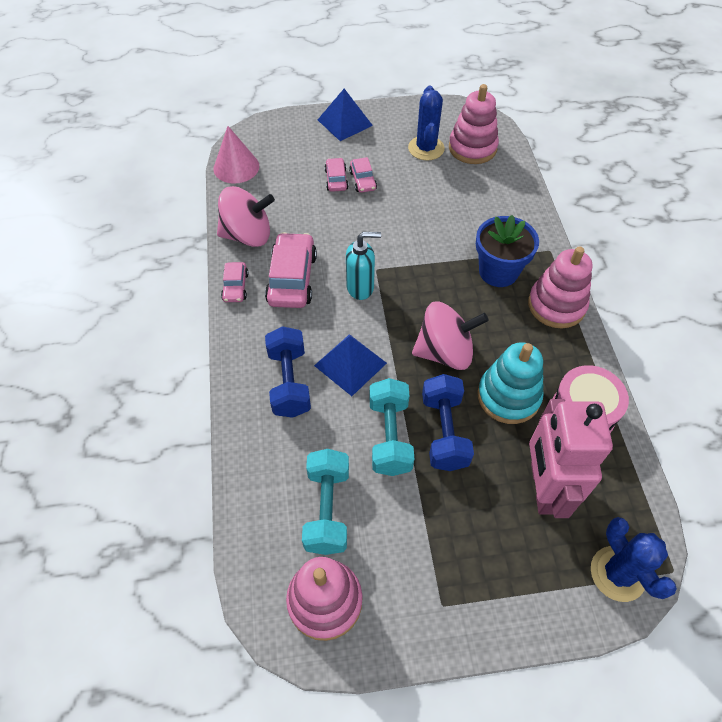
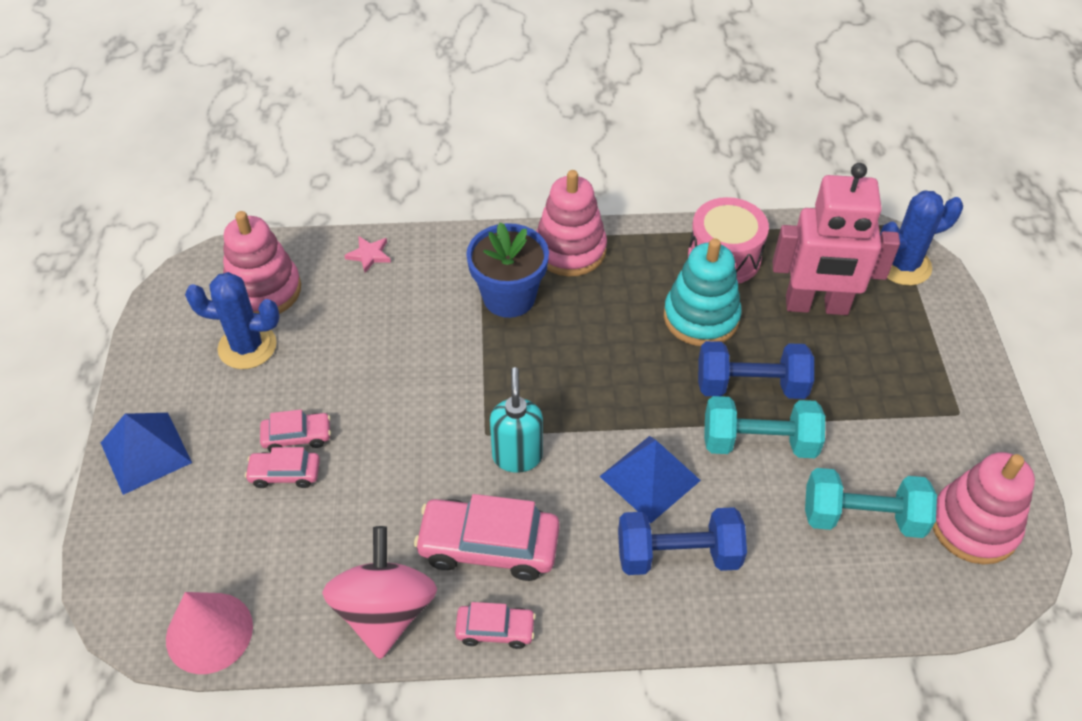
camera: 85 degrees left, 5 degrees down
(445, 352) = (634, 371): pink spinning top -> none
(517, 192) = (369, 255): none -> pink star

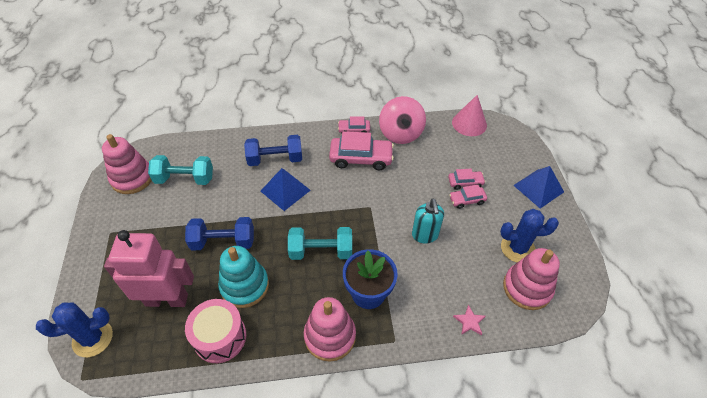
camera: 175 degrees right, 0 degrees up
(517, 456) = (352, 197): turquoise soap dispenser -> turquoise soap dispenser (425, 235)
(759, 442) = (226, 211): turquoise dumbbell -> turquoise dumbbell (321, 251)

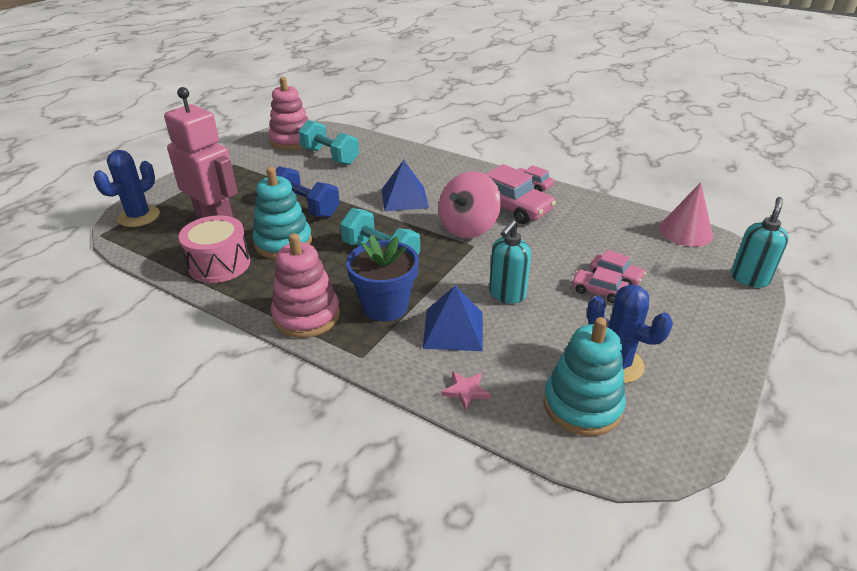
camera: 40 degrees right, 15 degrees down
(92, 338) = (139, 216): blue cactus -> blue cactus turned 75 degrees counterclockwise
(275, 159) = (423, 175): blue dumbbell -> none
(400, 133) = (583, 207): pink spinning top -> pink spinning top (468, 228)
(524, 143) = (749, 278): none -> turquoise soap dispenser
(527, 288) = (582, 405): pink stacking toy -> turquoise stacking toy
(538, 188) = (719, 326): blue pyramid -> blue pyramid (453, 329)

